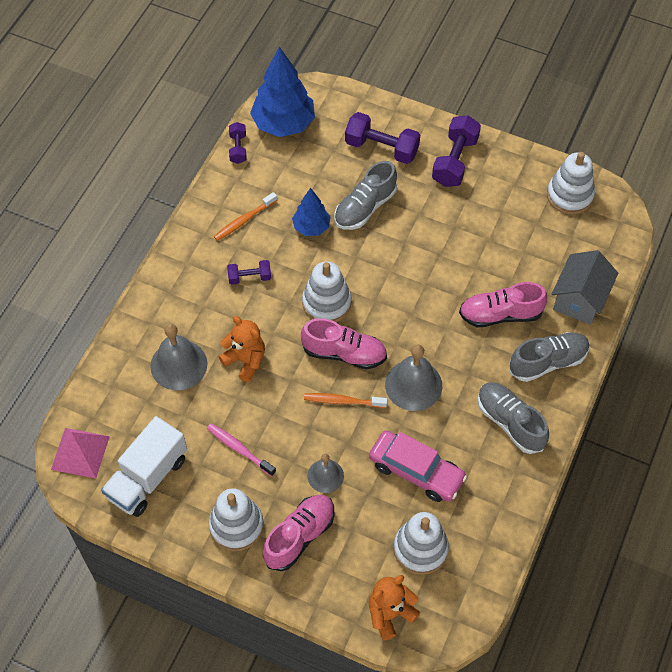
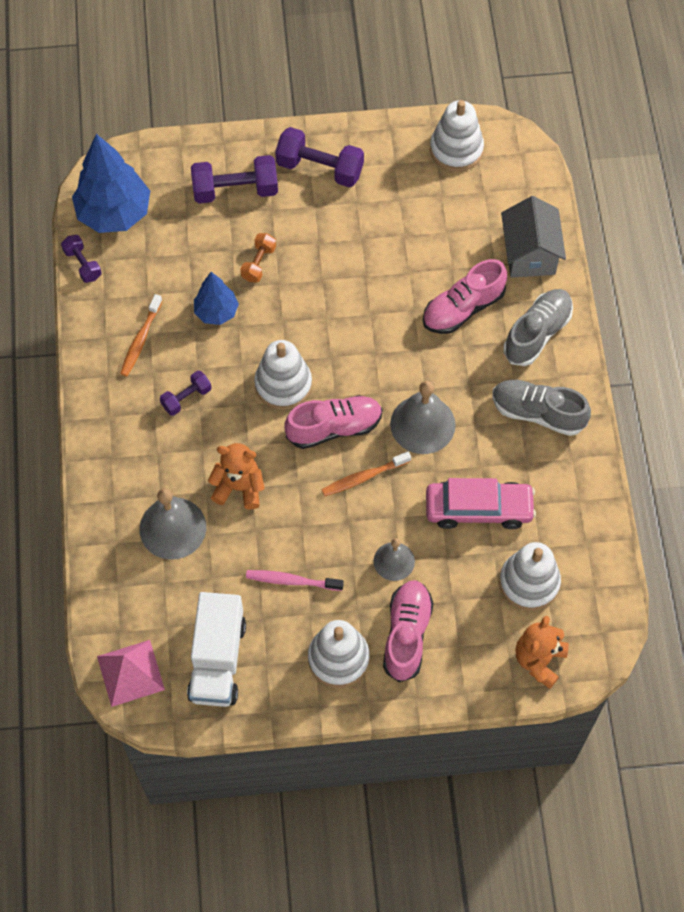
camera: 30 degrees left, 5 degrees up
(365, 207) = (258, 263): grey shoe -> orange dumbbell
(455, 161) = (320, 168): purple dumbbell -> purple dumbbell turned 60 degrees counterclockwise

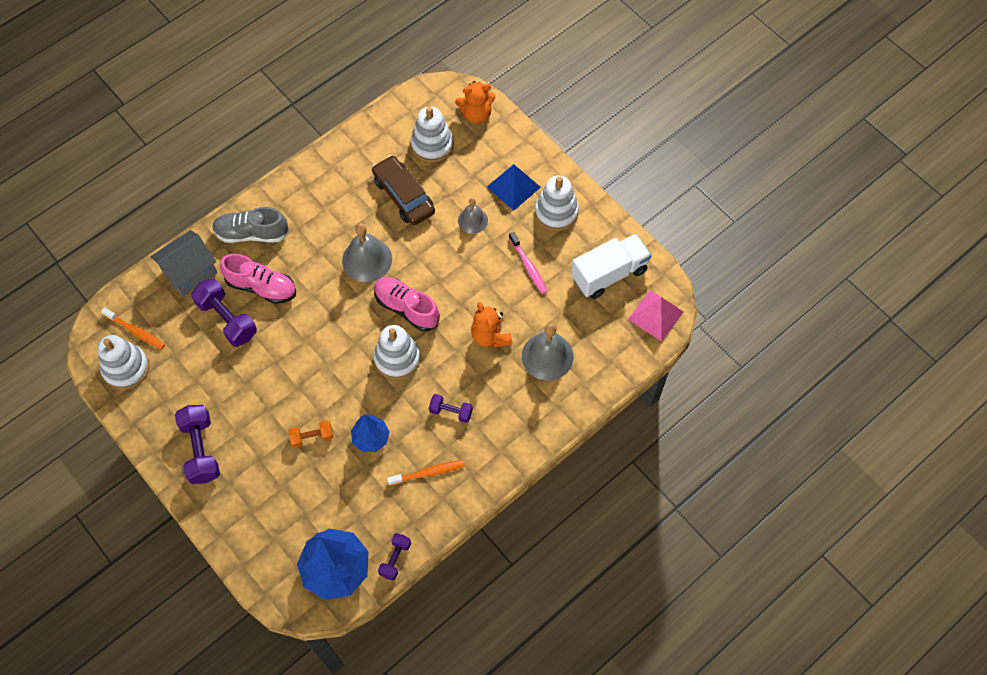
camera: 125 degrees left, 0 degrees up
(235, 190) = (259, 495): purple dumbbell -> purple dumbbell (227, 319)
(364, 477) = (429, 270): orange toothbrush -> orange toothbrush (135, 331)
(407, 634) = (513, 186): pink shoe -> blue pyramid
(478, 509) = (404, 196): pink car -> brown car
(537, 413) = (312, 201): grey shoe -> none

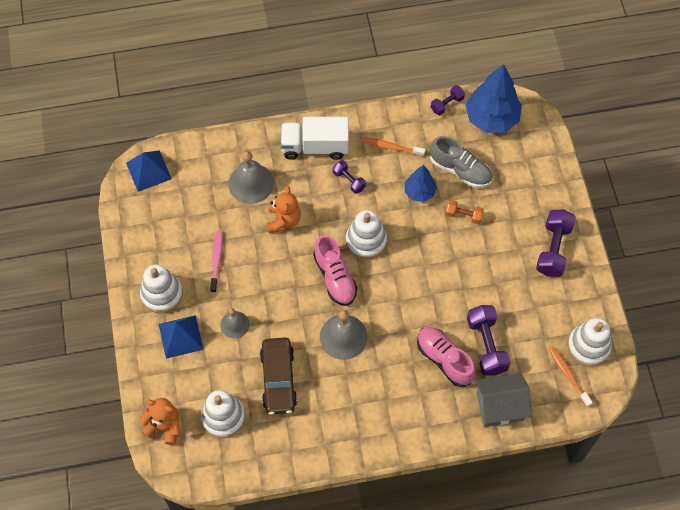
camera: 150 degrees left, 0 degrees up
(252, 233) = (429, 415): grey shoe -> grey shoe (460, 170)
(609, 274) = (158, 220): white truck -> white truck (315, 146)
(655, 315) = (148, 170): pink pyramid -> blue pyramid

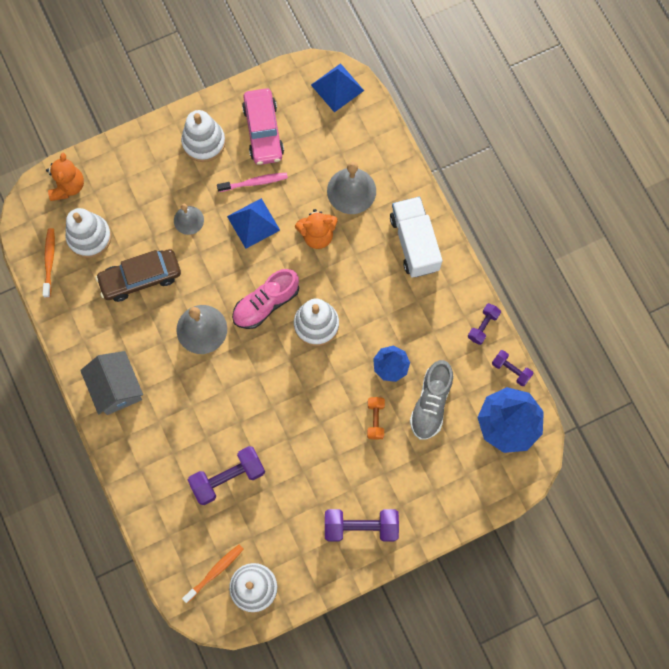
camera: 75 degrees right, 10 degrees up
(169, 241) = (263, 131): none -> pink car
(180, 336) = (163, 173): blue pyramid -> blue pyramid (253, 223)
(349, 180) = (383, 289): purple dumbbell -> purple dumbbell (483, 326)
(391, 147) = (437, 323): orange toothbrush -> orange toothbrush (49, 262)
(444, 359) = (201, 437): pink shoe -> none
(500, 406) = (163, 506): grey house -> grey house (116, 388)

